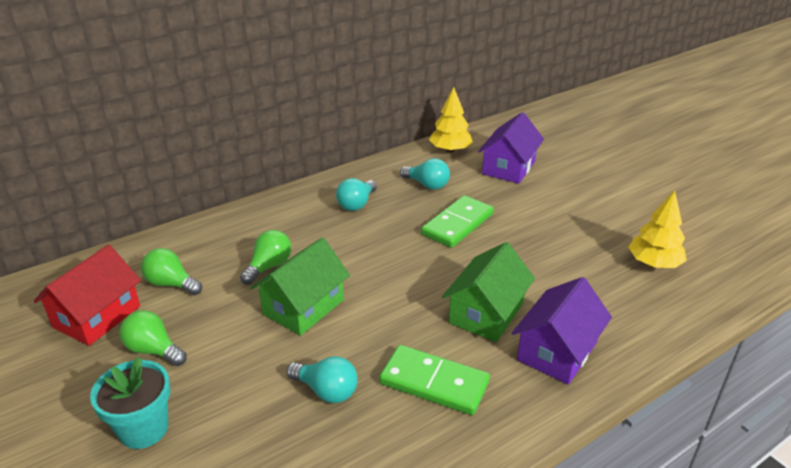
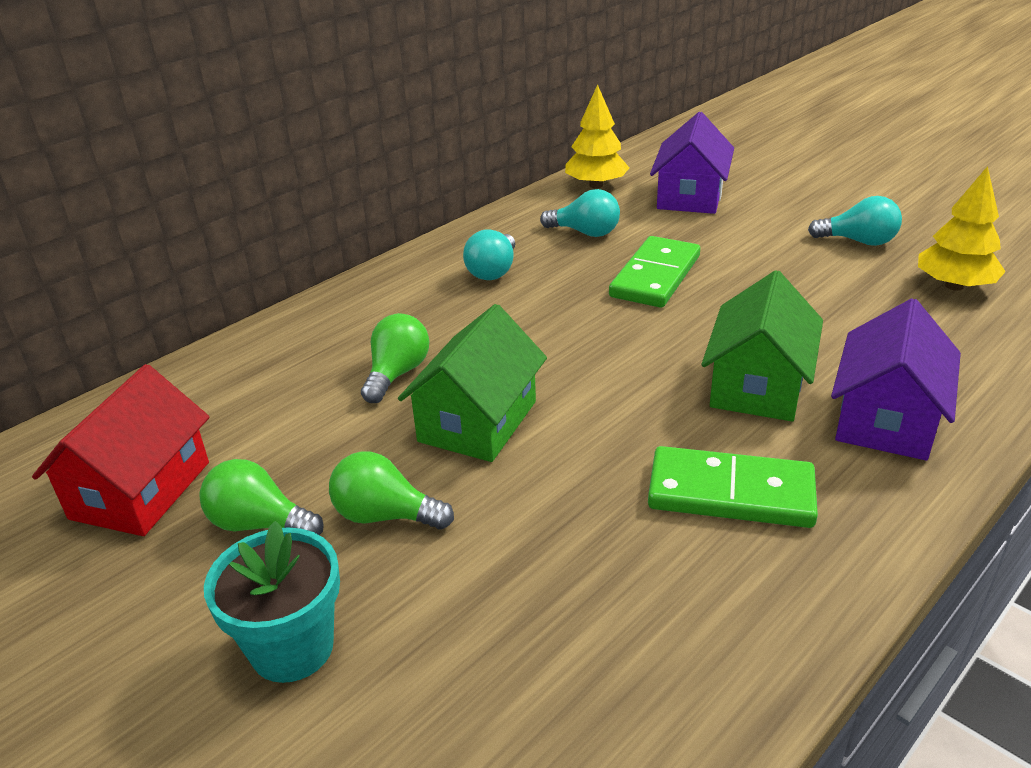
camera: 10 degrees left, 0 degrees up
(171, 284) = (248, 422): green light bulb -> green light bulb (385, 516)
(326, 391) = (571, 534): turquoise light bulb -> turquoise light bulb (858, 241)

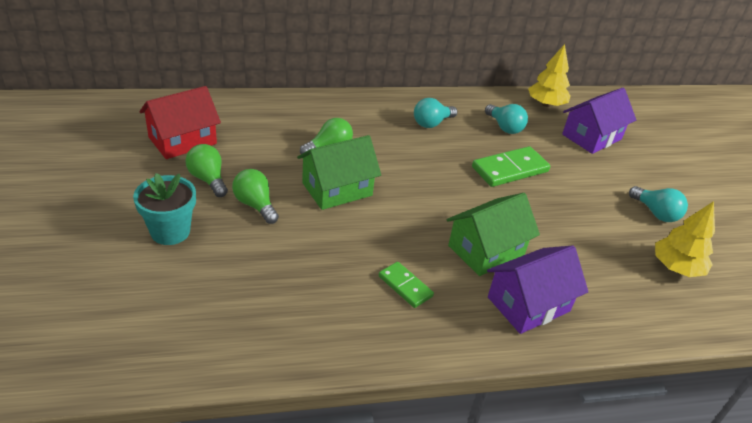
camera: 30 degrees right, 5 degrees up
(731, 493) = (405, 286): green domino -> green domino, size x0.60

